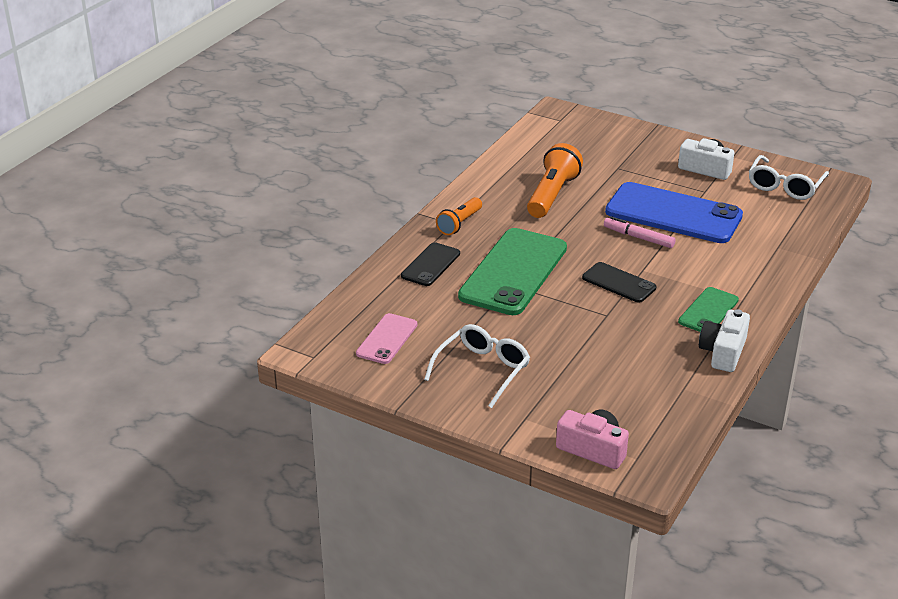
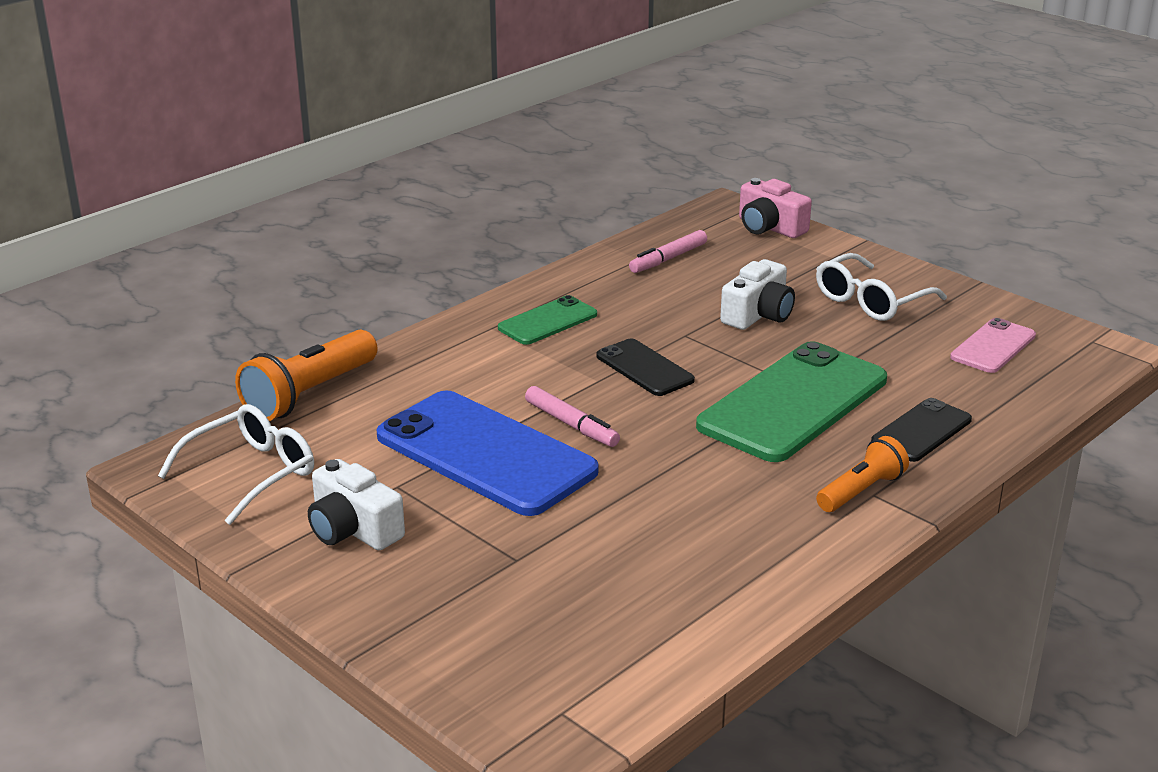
camera: 165 degrees left, 5 degrees down
(552, 195) = (674, 521): orange flashlight -> orange flashlight (309, 394)
(660, 391) = (668, 259): none -> pink marker
(723, 352) = (566, 281): white camera -> white camera (758, 314)

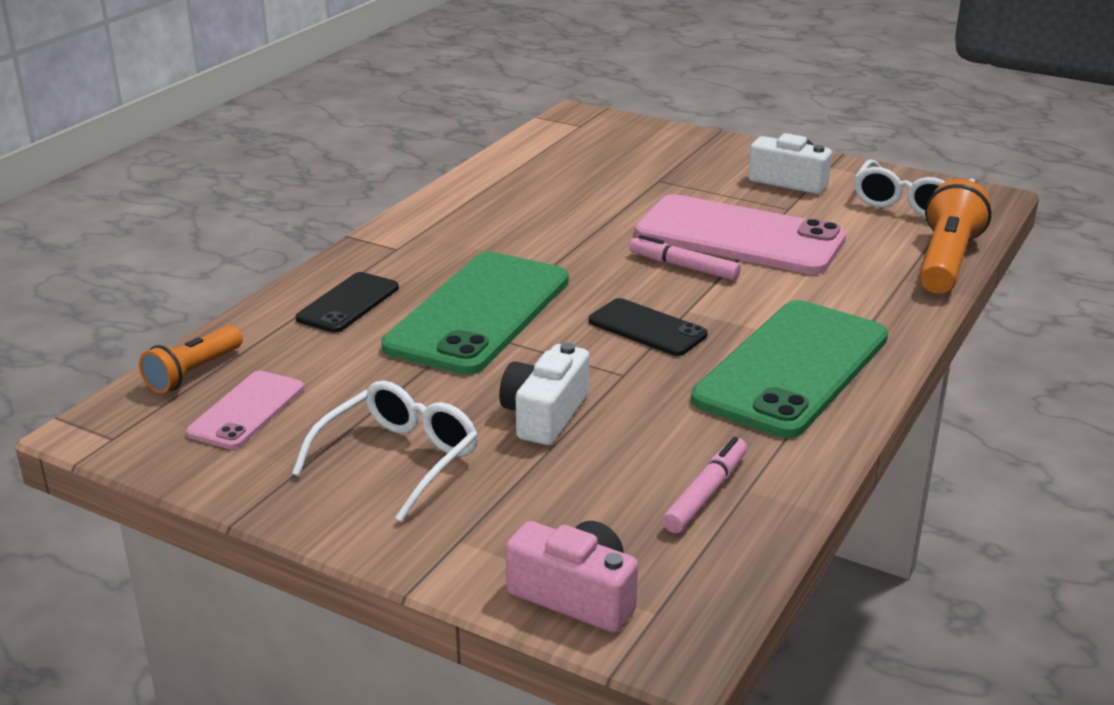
camera: 165 degrees right, 0 degrees up
(485, 454) = (739, 236): blue phone -> pink phone
(547, 321) = (792, 368): green phone -> green phone, size x1.96
(861, 491) = (406, 249): orange flashlight -> orange flashlight (193, 373)

